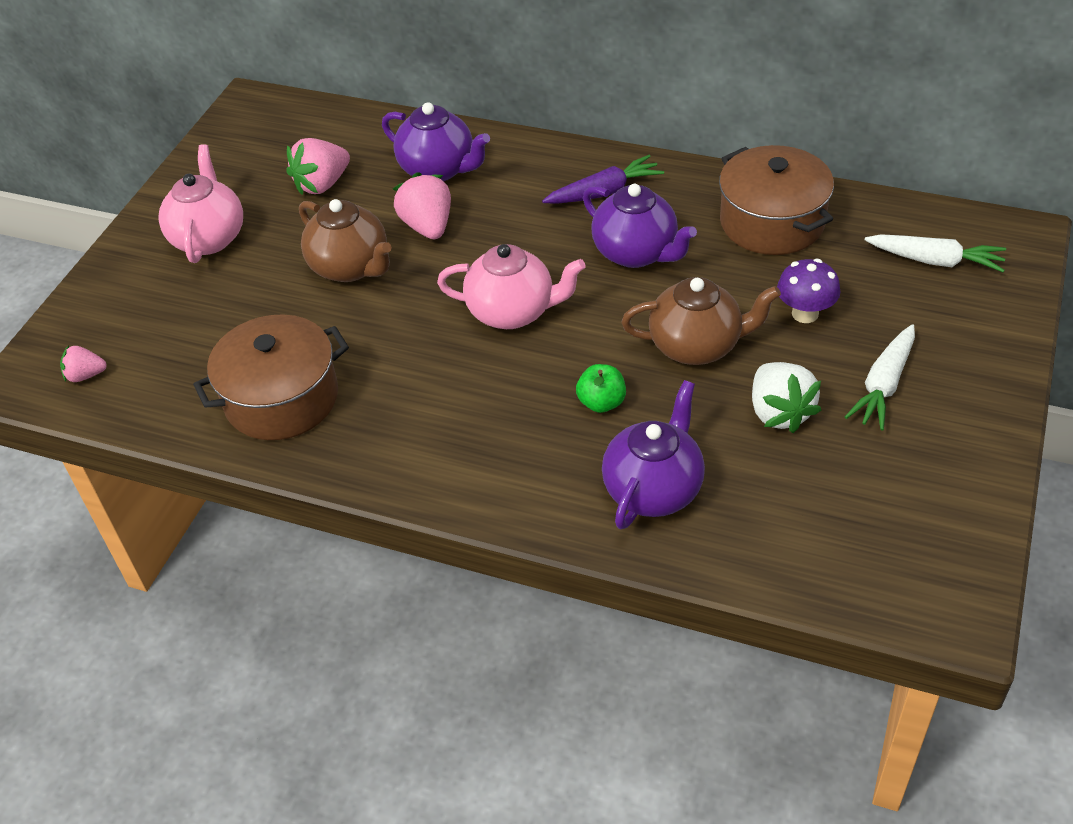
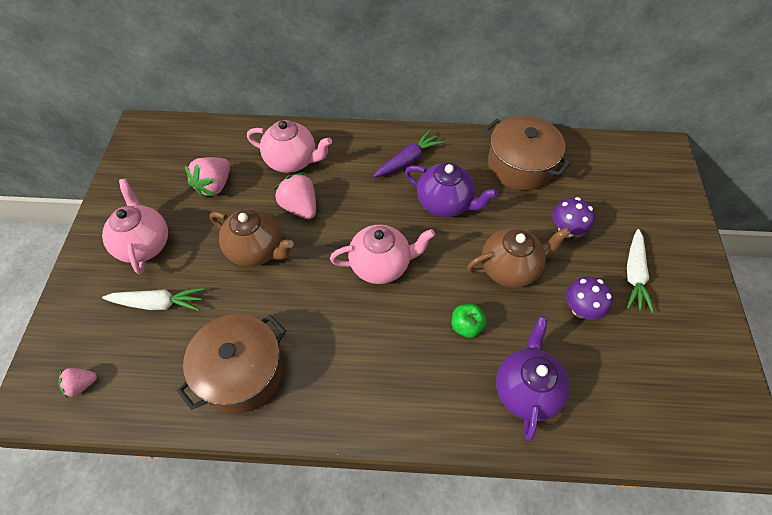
camera: 20 degrees left, 10 degrees up
(439, 169) = (292, 161): purple teapot -> pink teapot
(779, 412) = (581, 309): white strawberry -> purple mushroom
(935, 261) = (626, 177): white carrot -> white carrot (158, 303)

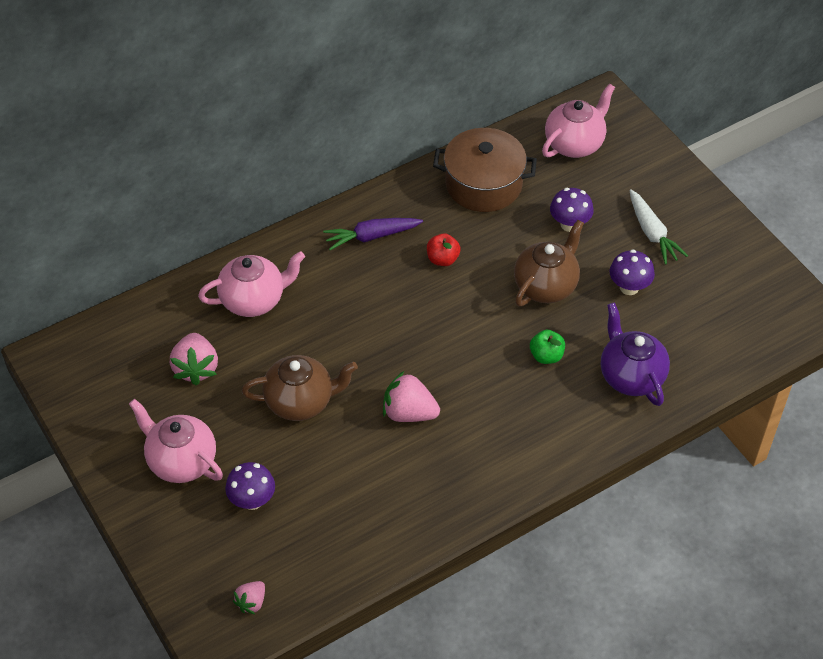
camera: 35 degrees left, 5 degrees down
(158, 303) = (252, 500): white carrot -> purple mushroom
(241, 372) = (386, 505): brown pot -> none
(300, 207) = (305, 340): pink strawberry -> pink strawberry (409, 413)
(381, 265) = (430, 348): pink teapot -> pink teapot (575, 144)
(408, 160) = (371, 236): purple carrot -> purple carrot turned 120 degrees counterclockwise
(445, 203) = (442, 259): purple teapot -> red apple

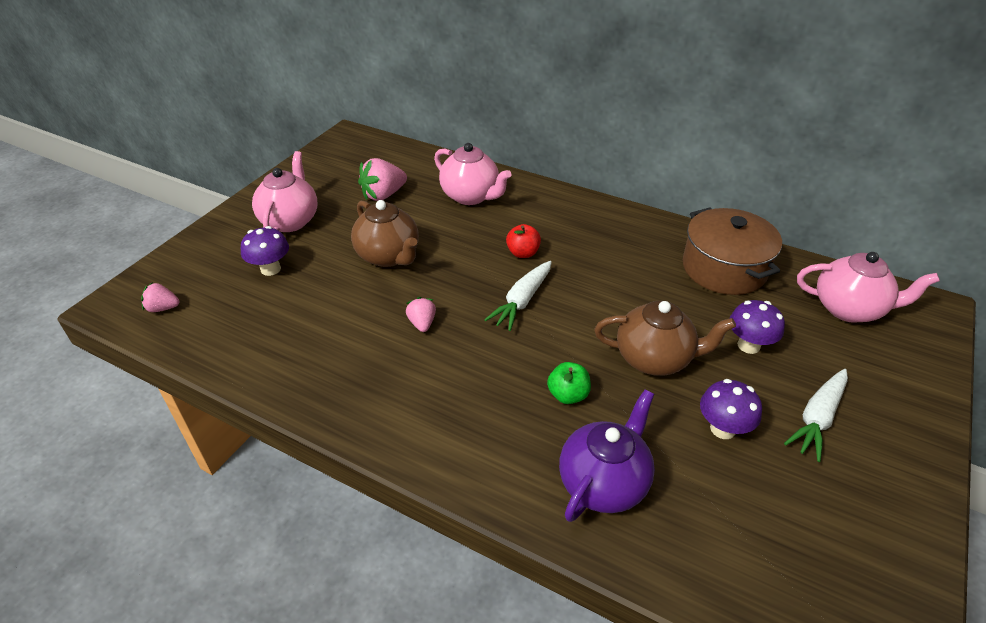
camera: 60 degrees right, 10 degrees down
(371, 236) = (593, 228): purple carrot -> none
(409, 413) = (422, 323): pink strawberry -> pink strawberry, size x0.58
(429, 333) = (522, 301): none -> white carrot
(442, 259) = (612, 277): red apple -> red apple (523, 253)

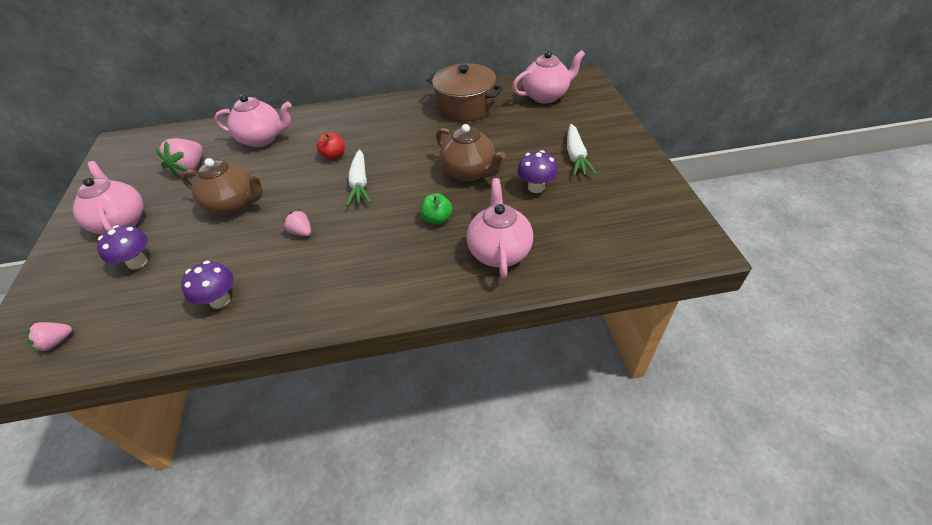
camera: 35 degrees left, 5 degrees up
(603, 483) = (499, 251): purple teapot -> pink teapot
(655, 359) = (469, 172): brown teapot -> brown teapot turned 75 degrees clockwise
(748, 345) = (513, 139): purple mushroom -> purple mushroom (220, 300)

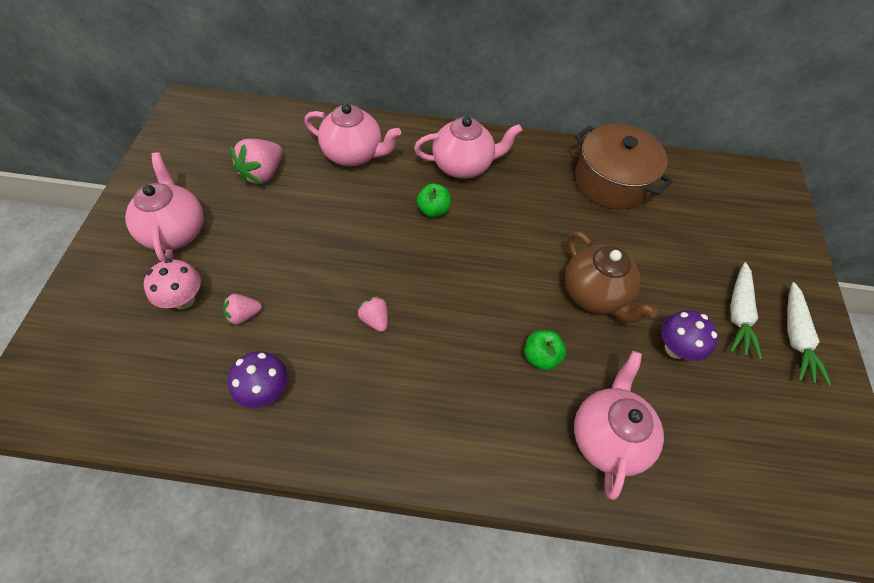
camera: 10 degrees right, 10 degrees up
(56, 342) = (82, 386): pink strawberry -> pink strawberry (244, 315)
(137, 262) = (183, 299): purple mushroom -> pink mushroom
(234, 205) = (304, 249): brown teapot -> none
(334, 156) = (433, 210): red apple -> green apple
(360, 183) = (457, 266): white carrot -> white carrot (795, 338)
(546, 96) = (720, 197): pink teapot -> pink teapot (463, 166)

